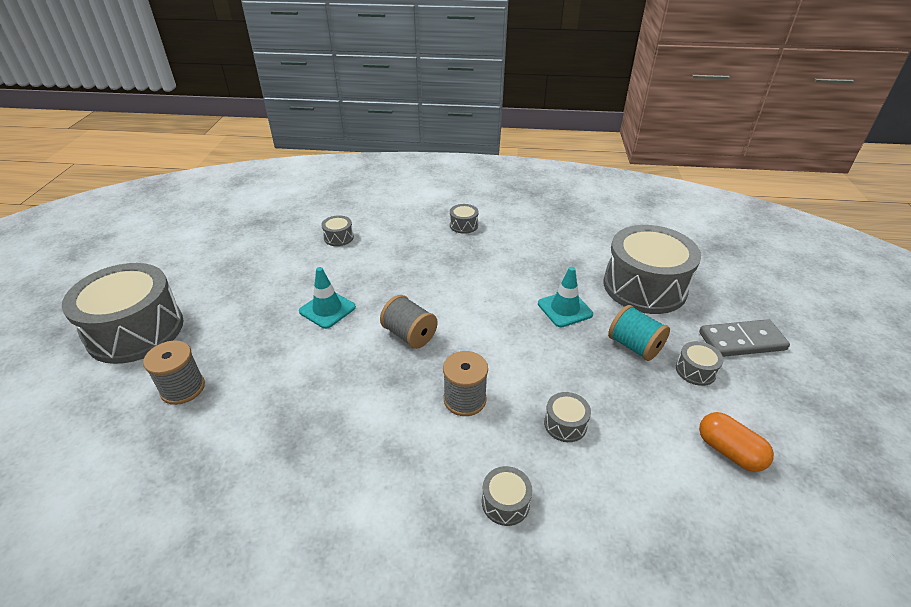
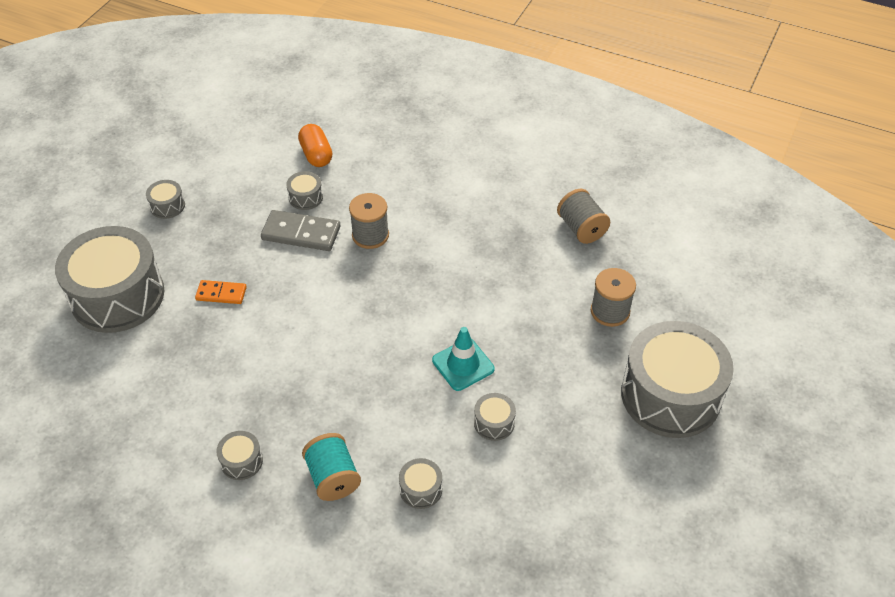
camera: 160 degrees left, 10 degrees up
(409, 335) = (389, 308): grey spool -> grey spool (581, 228)
(505, 503) = (380, 165): grey drum -> grey drum (494, 423)
(564, 309) = (221, 293): turquoise traffic cone -> orange domino
(634, 346) = (194, 239): turquoise spool -> turquoise spool (333, 477)
(729, 451) = (209, 152): orange capsule -> orange capsule (316, 155)
(741, 341) = (99, 217): grey domino -> grey domino (301, 233)

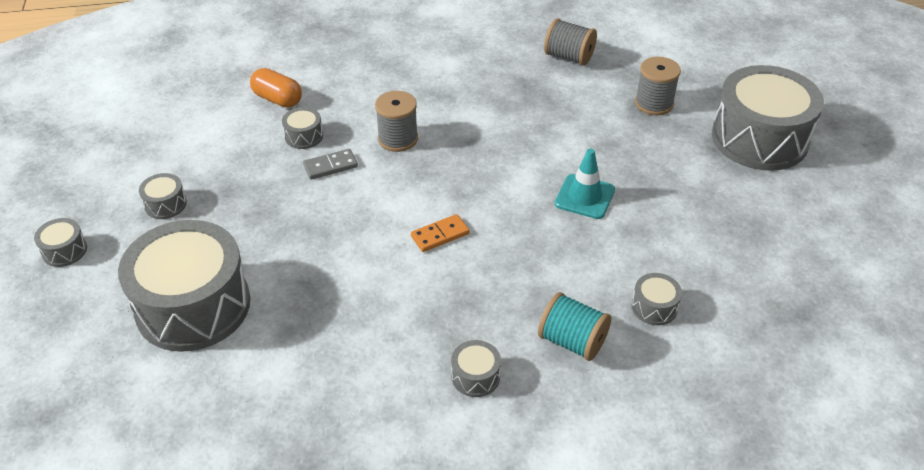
camera: 35 degrees left, 5 degrees down
(221, 293) = (304, 250): orange domino -> orange domino (440, 235)
(301, 233) = (330, 166): grey domino -> grey domino, size x0.61
(494, 423) = (656, 226): grey drum -> grey drum (64, 250)

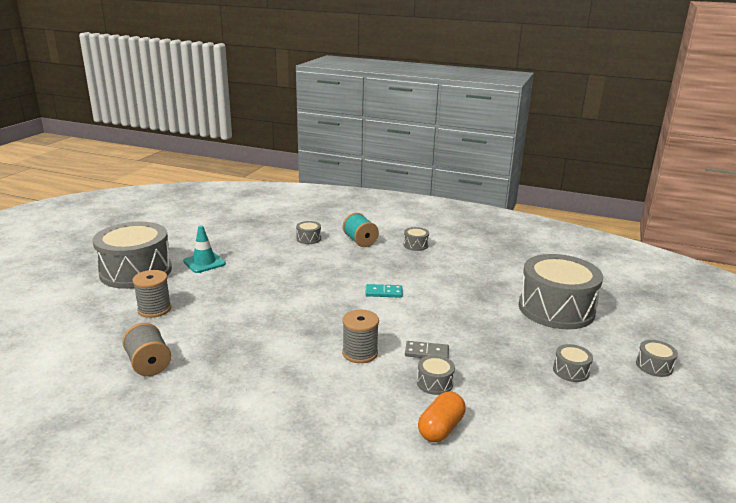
camera: 150 degrees left, 20 degrees down
(277, 99) = (440, 428): orange capsule -> orange capsule turned 60 degrees clockwise
(440, 235) = (383, 292): orange domino -> turquoise domino
(584, 197) = (279, 281): turquoise traffic cone -> turquoise traffic cone (204, 262)

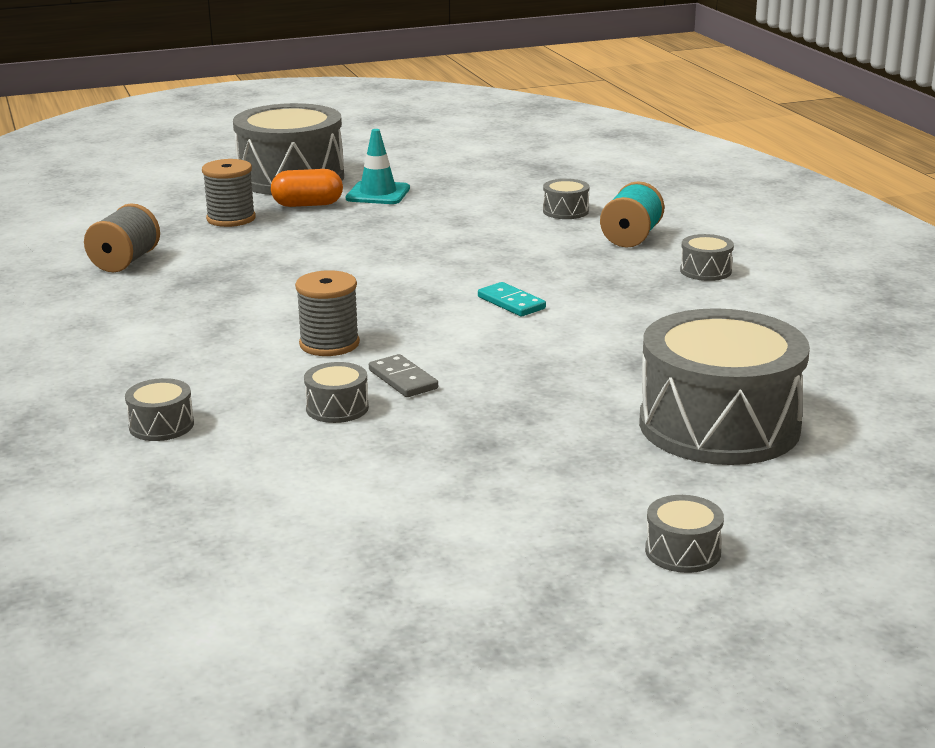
camera: 50 degrees right, 0 degrees up
(440, 428) = (240, 444): orange capsule -> orange capsule (307, 205)
(571, 371) = (536, 488): grey drum -> grey drum (161, 425)

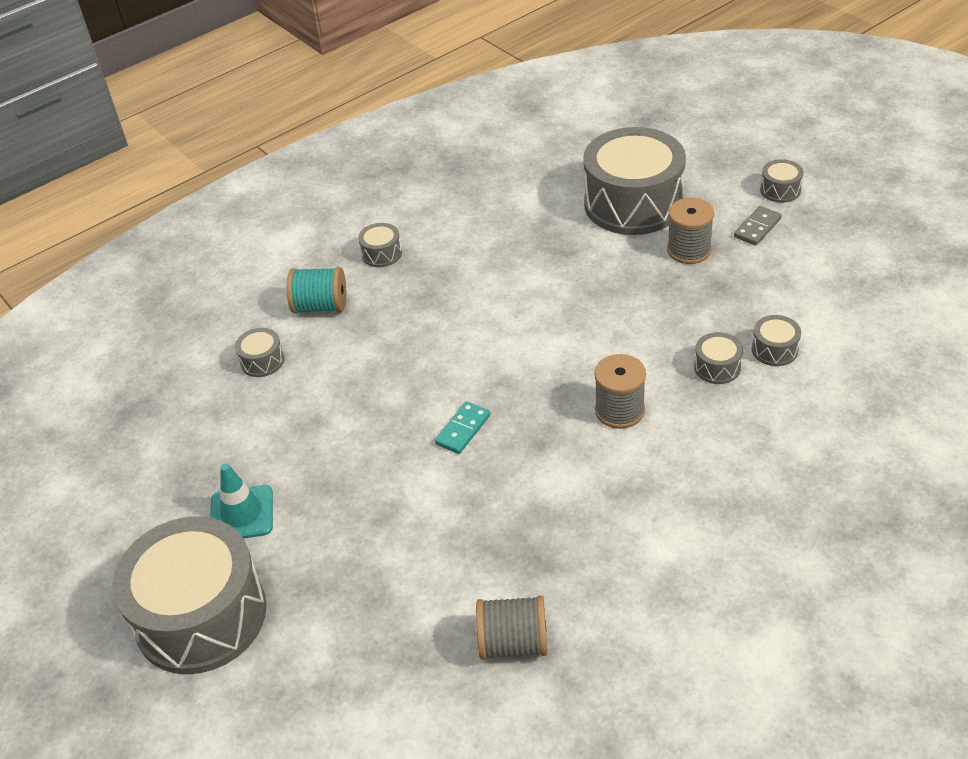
camera: 105 degrees left, 20 degrees up
(161, 425) = (803, 447): grey drum -> grey drum (774, 349)
(231, 219) = (356, 610): grey spool -> grey spool (689, 250)
(307, 205) = (292, 560): orange capsule -> none
(403, 379) = (654, 350): grey domino -> grey domino (757, 228)
(511, 303) = (490, 336): turquoise domino -> turquoise domino (463, 430)

